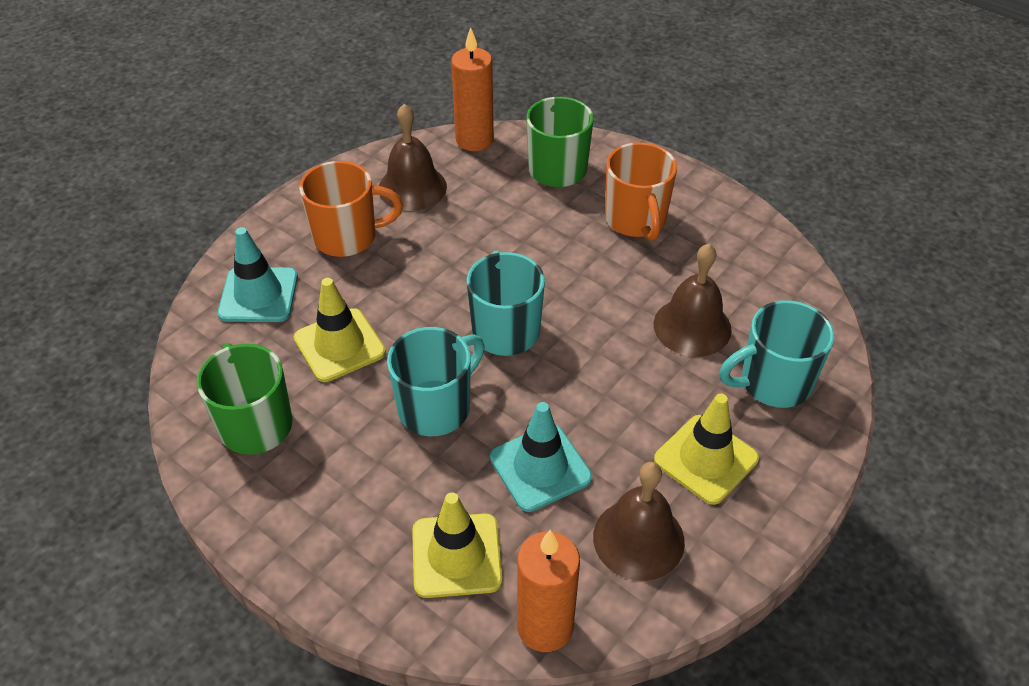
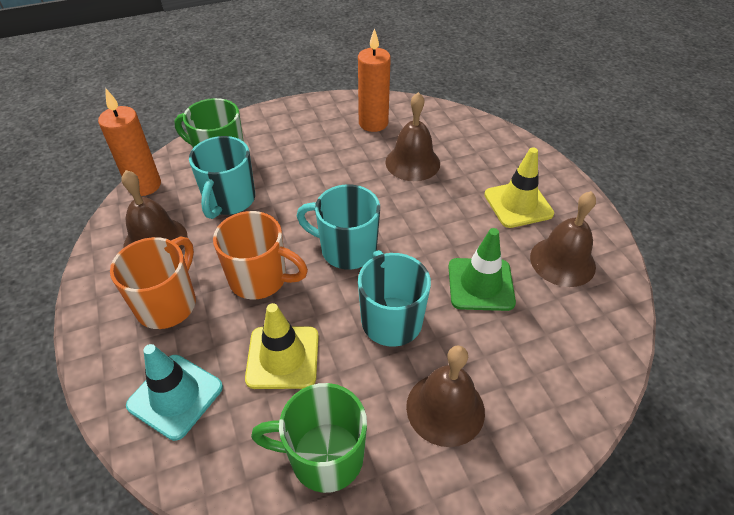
camera: 60 degrees left, 0 degrees up
(355, 496) = (445, 408): none -> brown bell
(456, 555) = (532, 364): yellow traffic cone -> none
(540, 467) = (480, 284): turquoise traffic cone -> green traffic cone
(545, 626) = (611, 339): orange candle -> orange candle (373, 123)
(636, 220) = (303, 145): orange mug -> orange mug (260, 279)
(773, 382) = (478, 151): turquoise mug -> turquoise mug (229, 200)

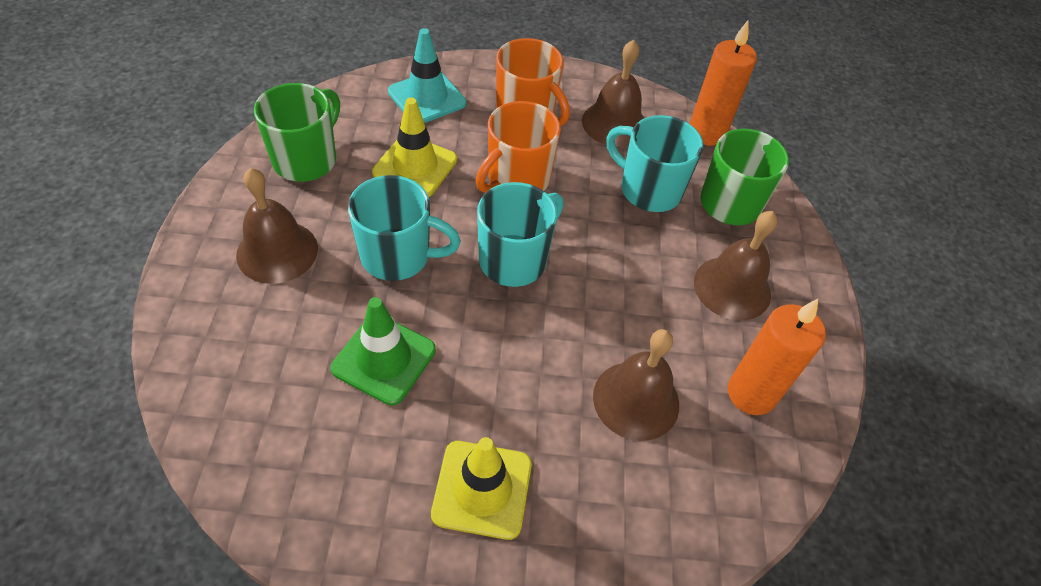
camera: 110 degrees right, 5 degrees up
(562, 261) = (353, 475): brown bell -> brown bell (732, 288)

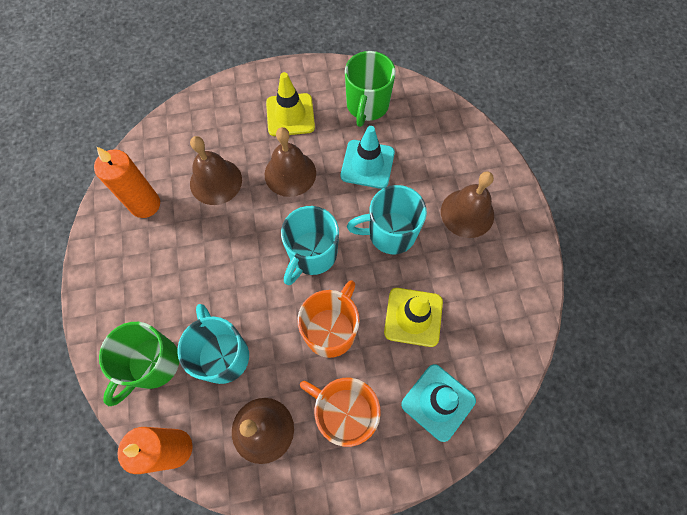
camera: 170 degrees right, 15 degrees up
(306, 160) = (495, 295): green mug -> green mug (367, 106)
(384, 359) = (367, 164): green traffic cone -> turquoise traffic cone
(649, 190) = (223, 355): turquoise mug -> turquoise mug turned 135 degrees counterclockwise
(732, 288) = (155, 279): brown bell -> brown bell (290, 173)

